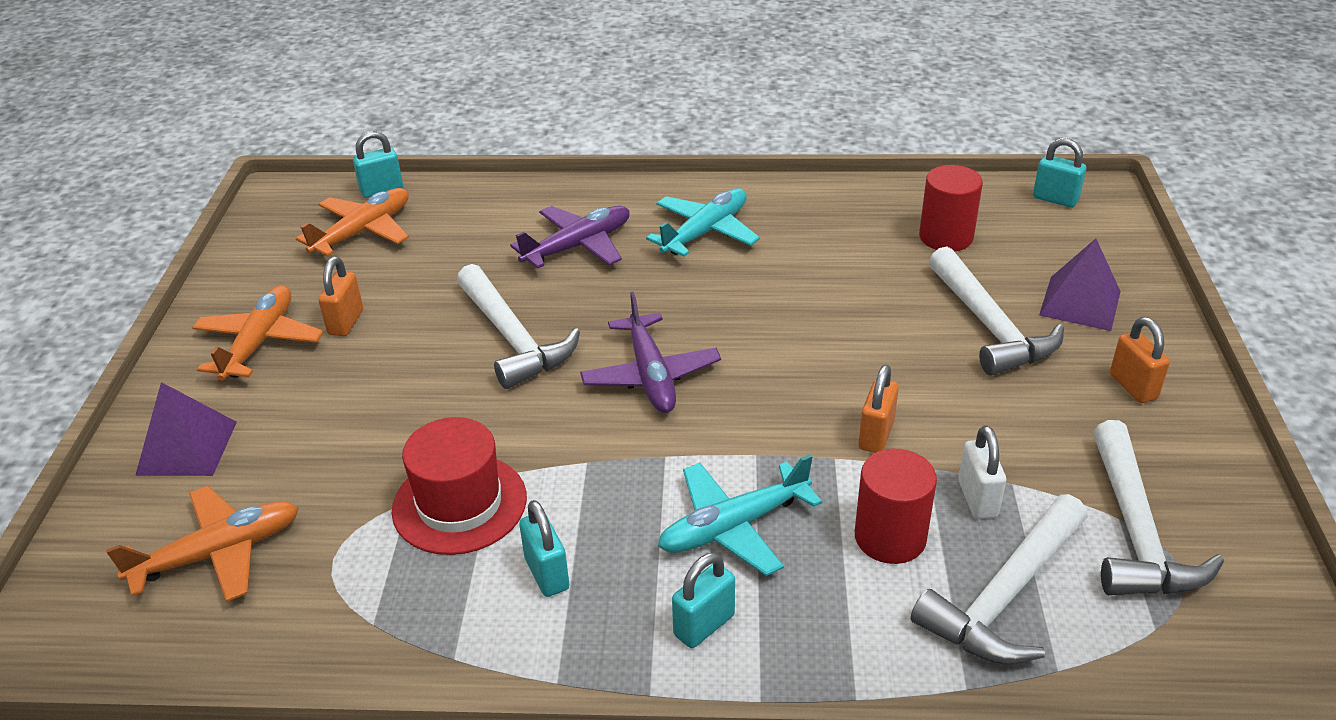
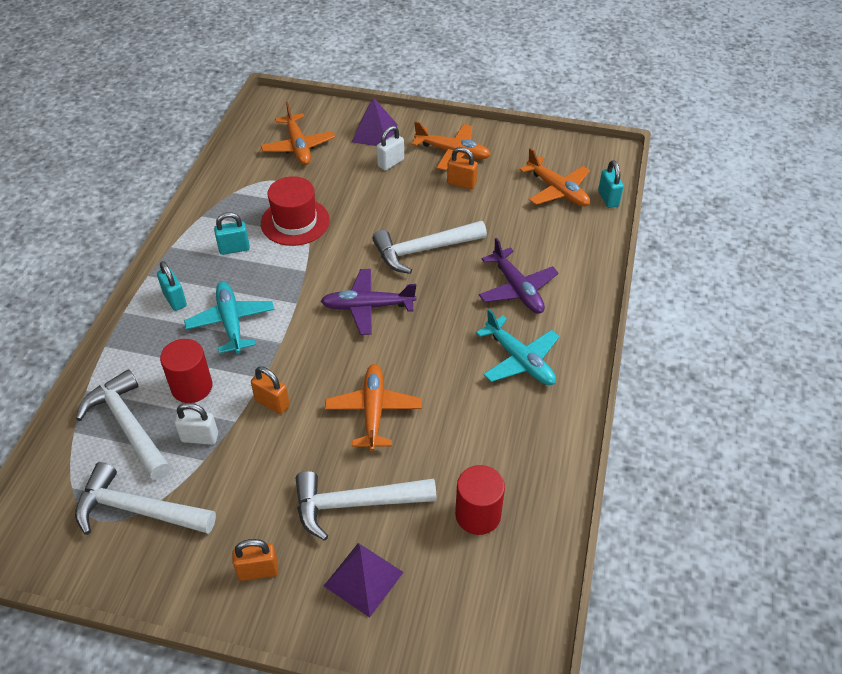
camera: 100 degrees right, 10 degrees up
(285, 410) = (391, 163): none -> white padlock
(842, 336) = (373, 411): none -> orange plane
(1055, 199) = (519, 627): turquoise padlock -> none

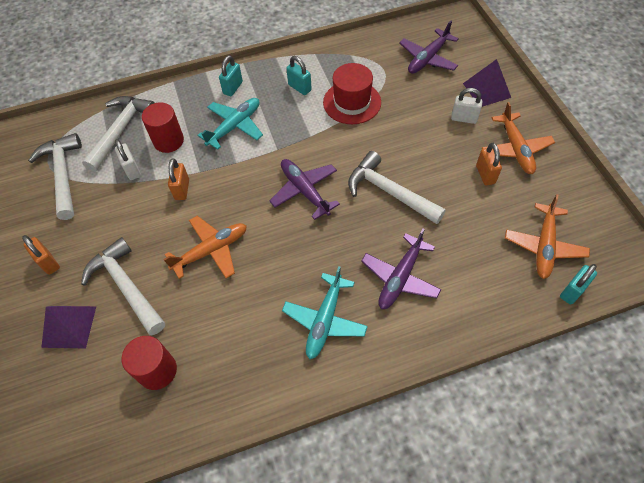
camera: 60 degrees right, 10 degrees up
(298, 146) = (428, 58): orange plane -> purple plane

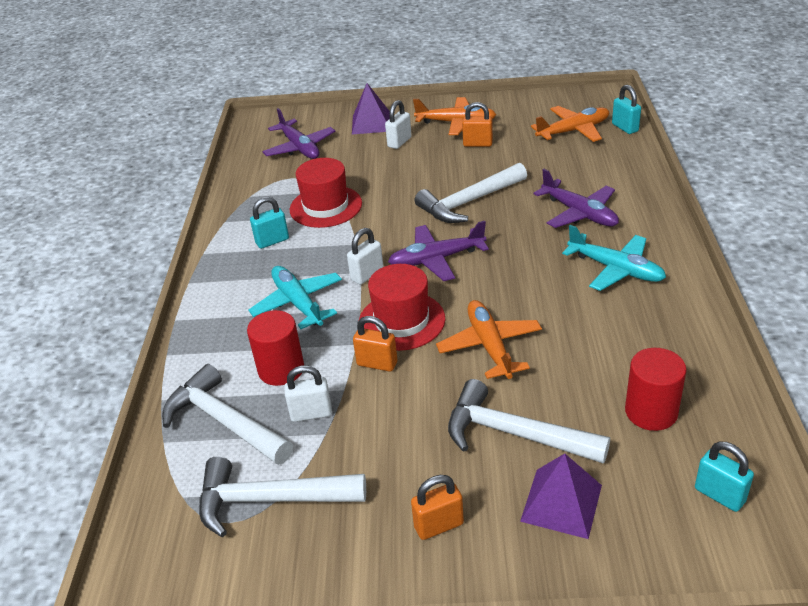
camera: 70 degrees left, 20 degrees down
(126, 286) = (515, 434): white hammer -> white hammer turned 45 degrees clockwise
(228, 190) = (401, 321): none -> red hat
(233, 88) = (227, 297): turquoise padlock -> turquoise padlock (719, 495)
(275, 154) = (367, 275): none -> white padlock
(544, 246) = (573, 131): orange plane -> orange plane turned 60 degrees counterclockwise

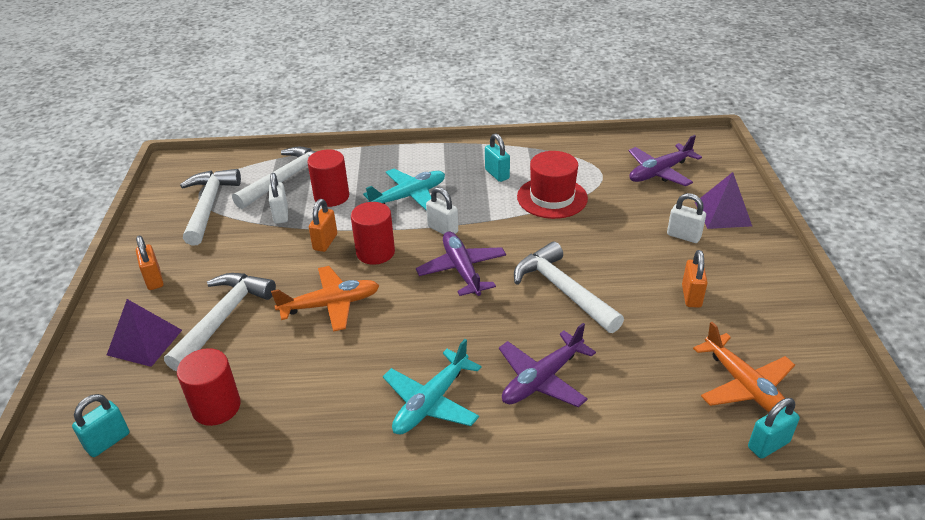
camera: 85 degrees right, 0 degrees up
(401, 321) = (375, 252): red hat -> red cylinder
(456, 123) = (740, 278): orange plane -> none

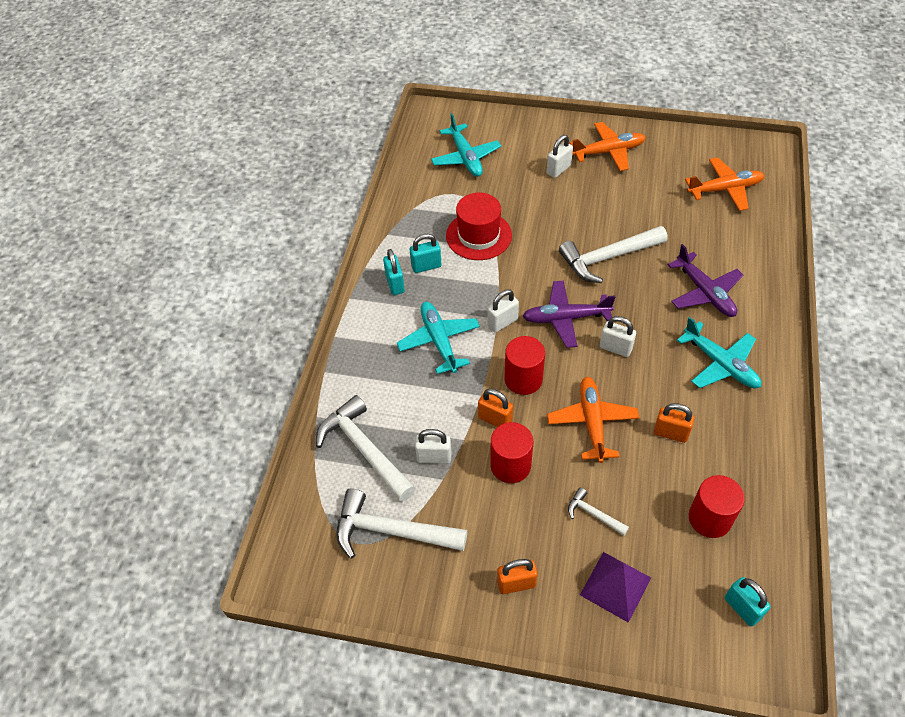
camera: 75 degrees left, 15 degrees up
(223, 318) = (593, 514): white hammer -> white hammer, size x0.49
(331, 197) = (416, 408): red cylinder -> red cylinder (510, 465)
(431, 311) = (615, 348): none -> white padlock
(659, 172) = (466, 157): purple plane -> turquoise plane
(691, 296) = (631, 187): orange padlock -> orange padlock (670, 433)
(722, 214) = (536, 139): purple pyramid -> none
(742, 271) = (608, 152): none -> orange plane
(768, 445) = (775, 195): turquoise padlock -> turquoise padlock (395, 284)

